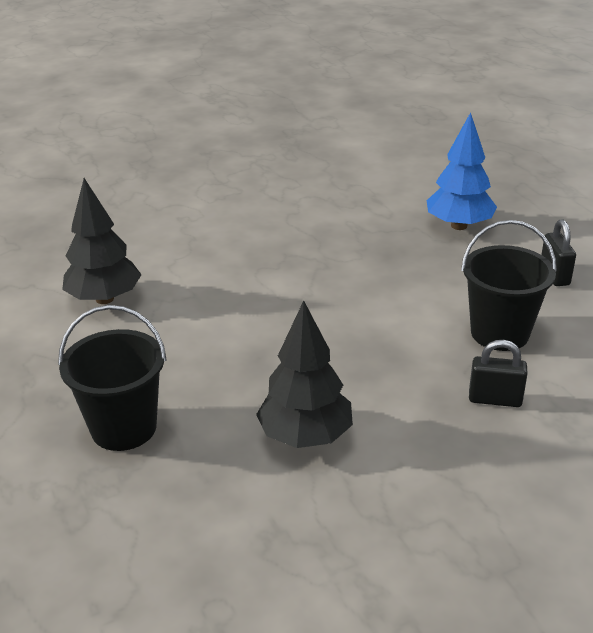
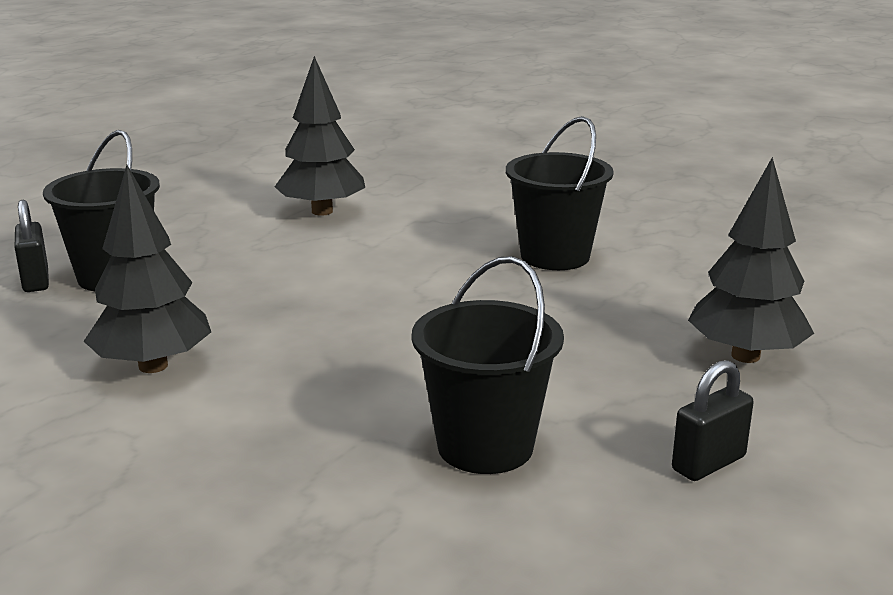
camera: 60 degrees right, 10 degrees down
(284, 235) = (555, 256): none -> black bucket
(459, 226) = (745, 356): blue tree -> black tree
(495, 399) = (315, 474): black padlock -> black padlock (36, 280)

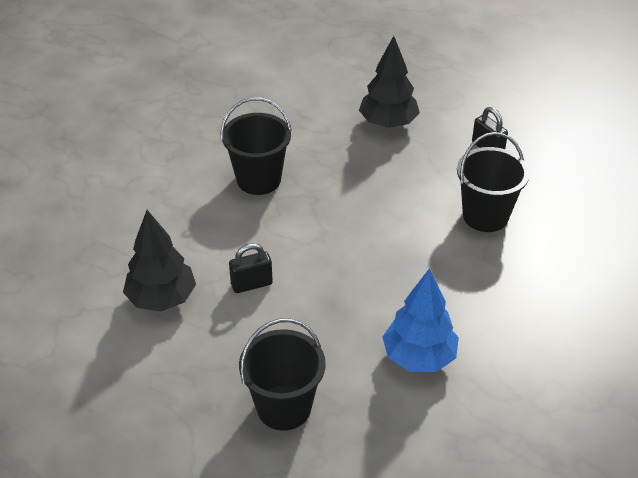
camera: 90 degrees left, 20 degrees up
(36, 280) = (290, 457): black padlock -> black padlock (251, 284)
(153, 366) = (419, 357): black tree -> blue tree

